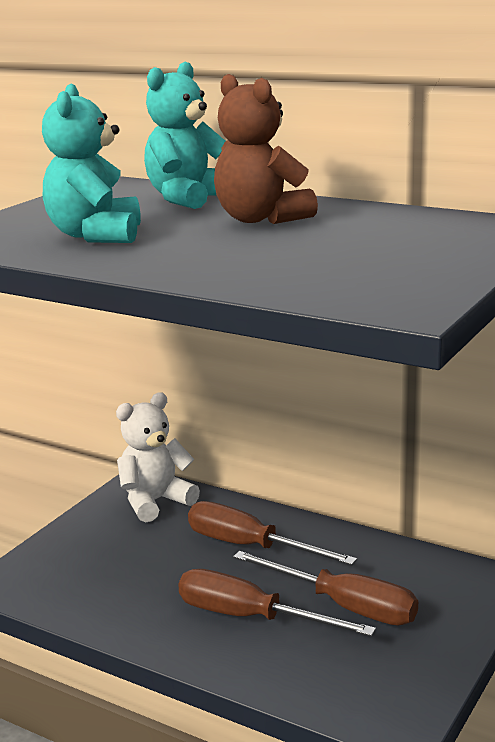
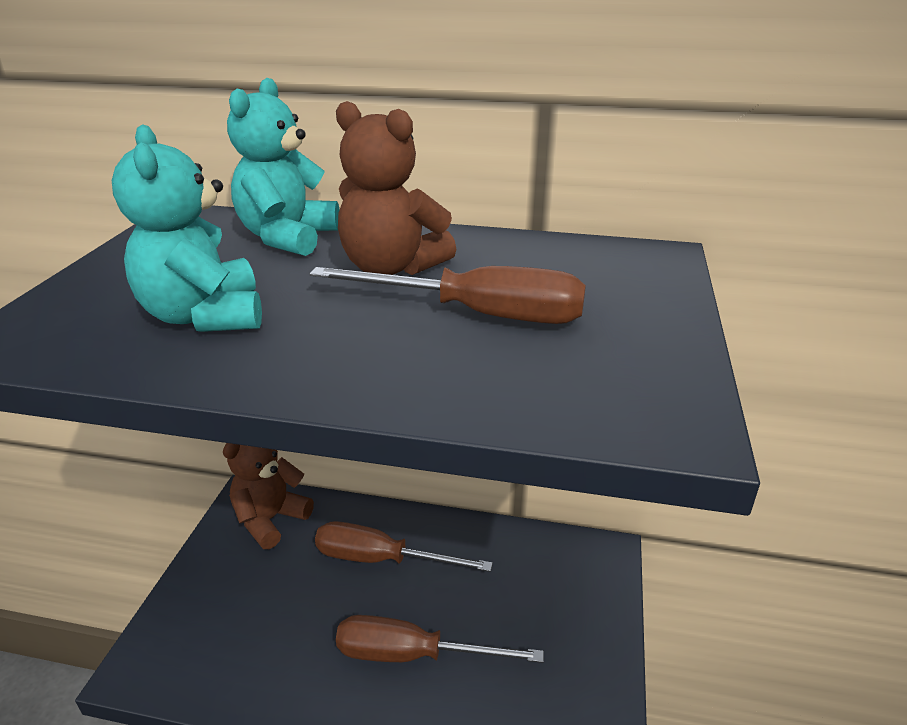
camera: 20 degrees left, 10 degrees up
(155, 502) = (270, 519): white teddy bear -> brown teddy bear
(344, 606) = (494, 617): brown screwdriver -> brown screwdriver (478, 314)

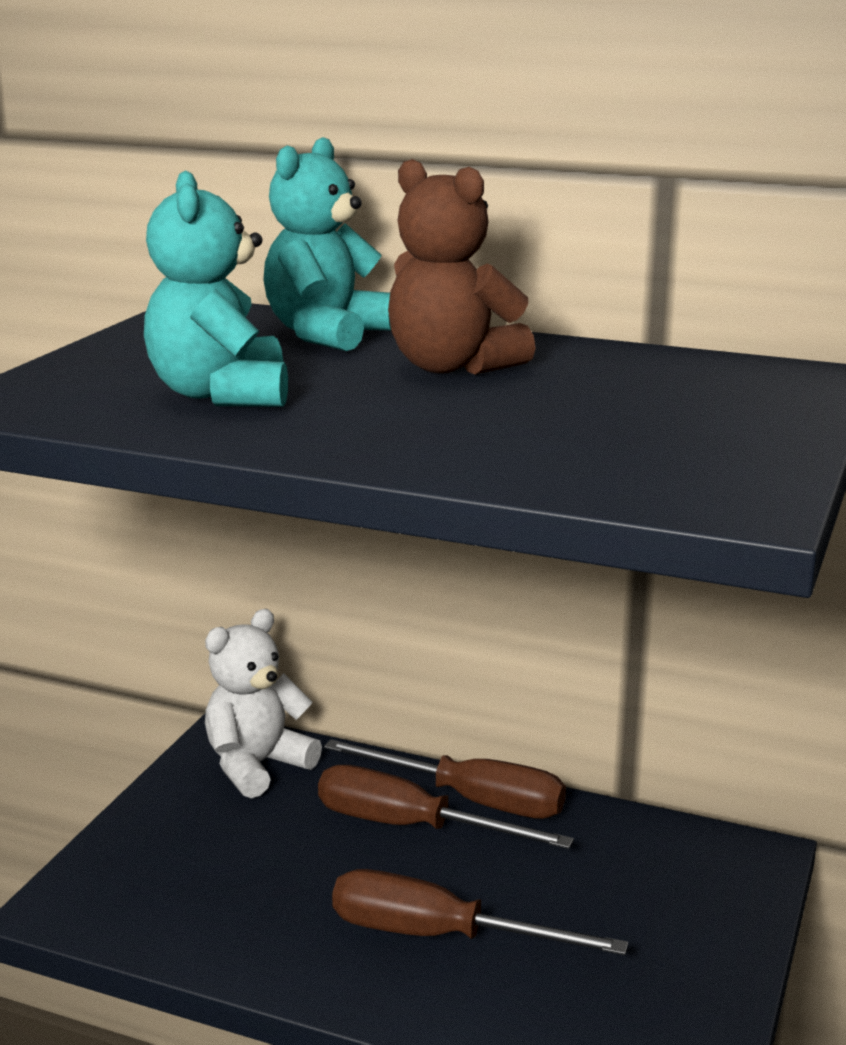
camera: 10 degrees right, 10 degrees down
(270, 519) = (257, 766): brown teddy bear -> white teddy bear
(478, 314) = (546, 411): brown screwdriver -> brown screwdriver (471, 800)

